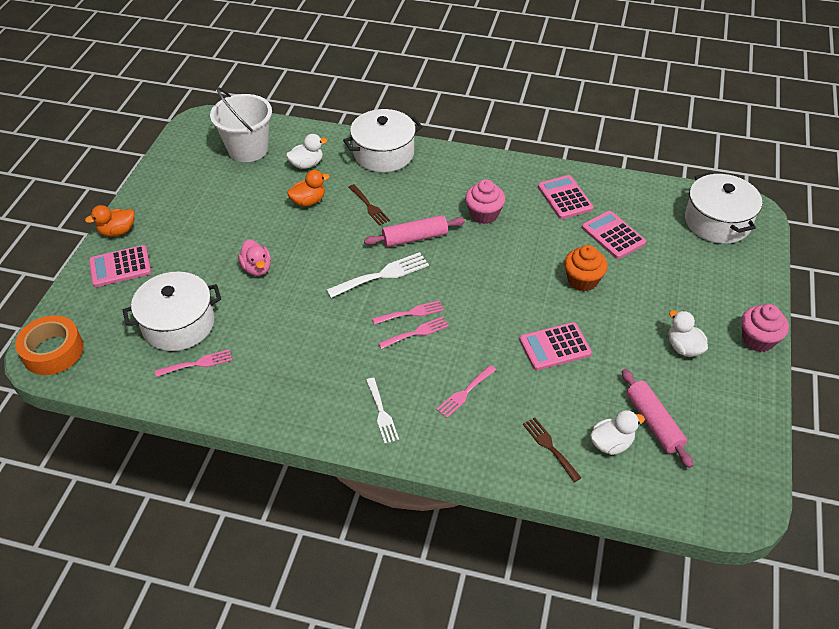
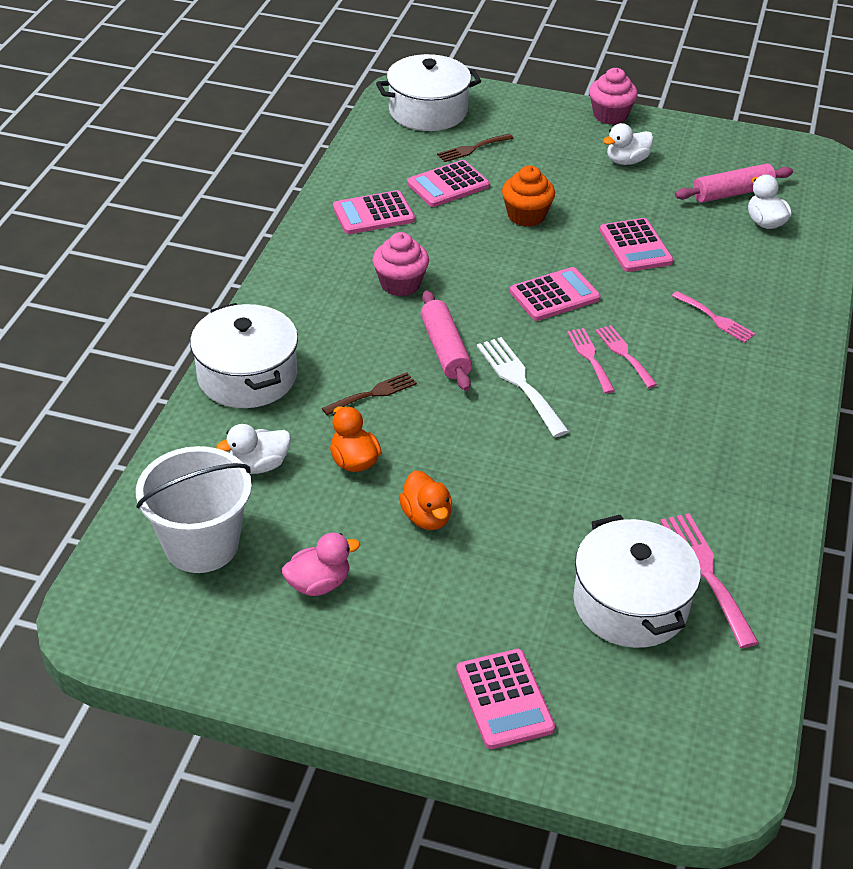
camera: 90 degrees left, 5 degrees down
(53, 351) = (706, 767): orange tape -> none
(117, 231) = (411, 717): orange duck -> orange duck (426, 517)
(198, 363) = (705, 572): pink fork -> pink fork, size x1.53
(257, 268) = (507, 516): pink duck -> pink duck (319, 584)
(307, 164) = (259, 465): white duck -> white duck turned 90 degrees counterclockwise
(382, 413) = (758, 387): white fork -> none
(482, 295) = (554, 295): none -> pink calculator
(549, 446) = (778, 263): brown fork -> brown fork (472, 149)

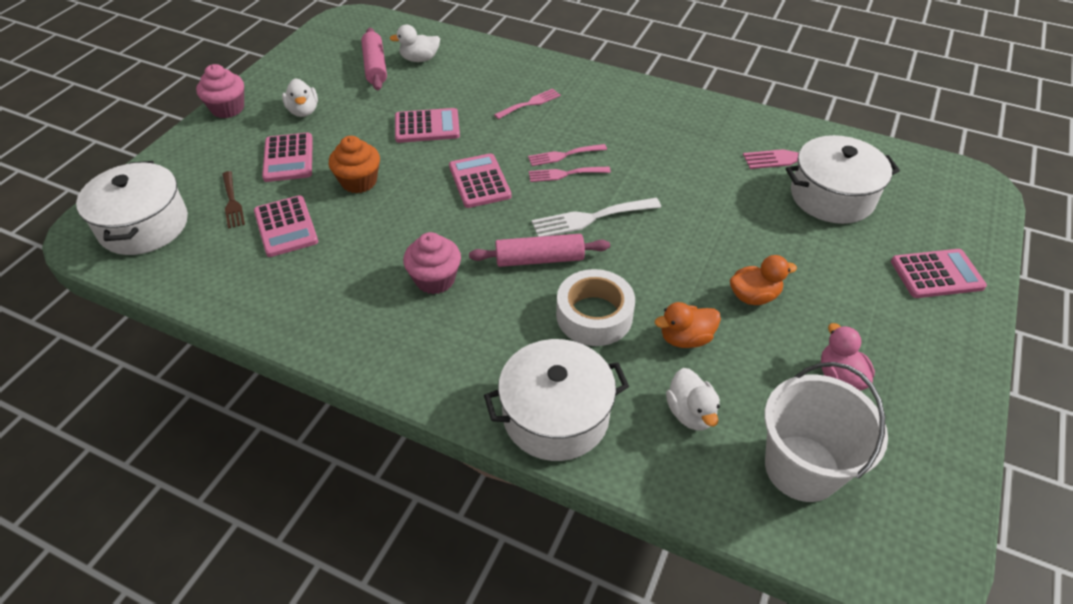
camera: 80 degrees left, 5 degrees up
(373, 214) = (311, 288): pink calculator -> pink calculator (288, 158)
(373, 393) = (594, 315): brown fork -> white tape

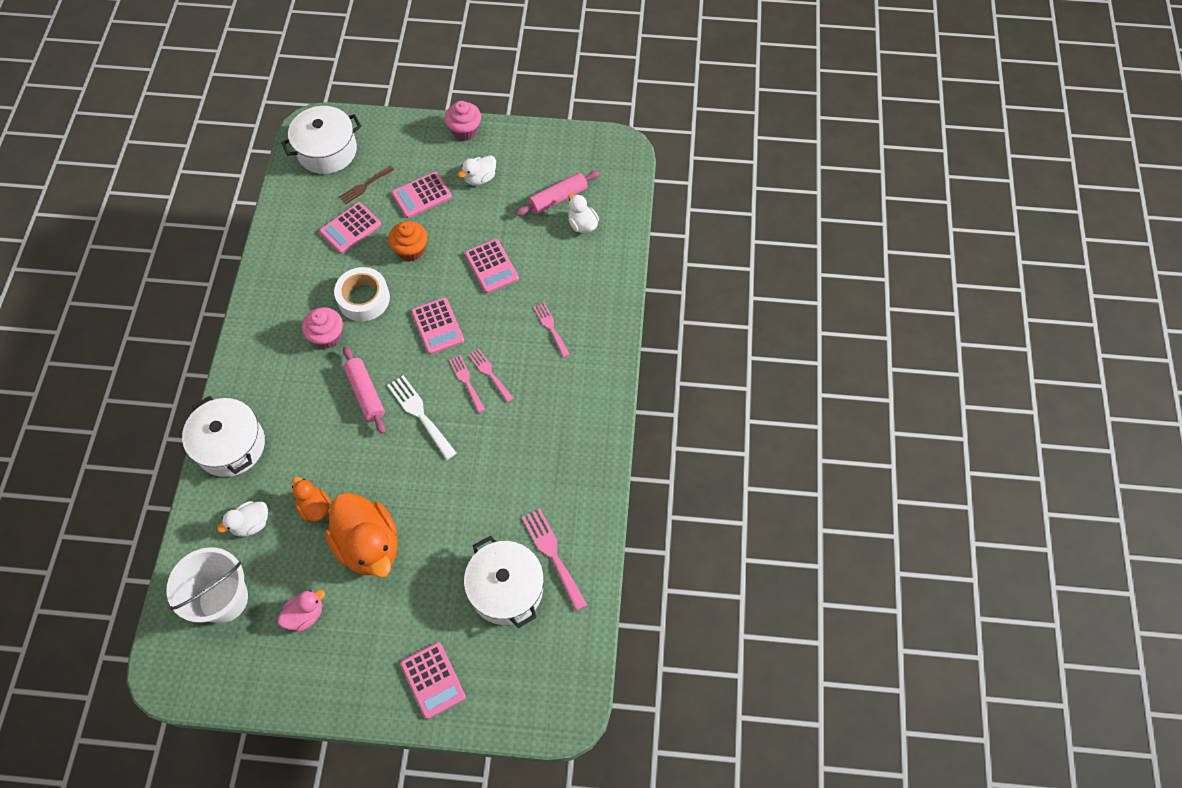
camera: 70 degrees right, 15 degrees up
(480, 181) = (437, 326): pink calculator -> pink calculator turned 105 degrees clockwise
(530, 103) = (551, 327): pink fork -> pink fork turned 150 degrees counterclockwise
(594, 315) = (320, 444): white tape -> white tape (364, 299)
(754, 296) = (369, 545): orange duck -> orange duck, size x1.99

